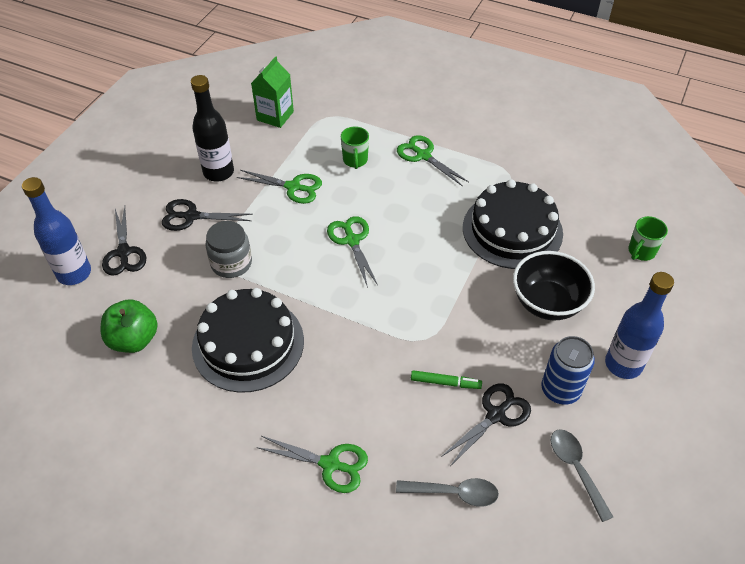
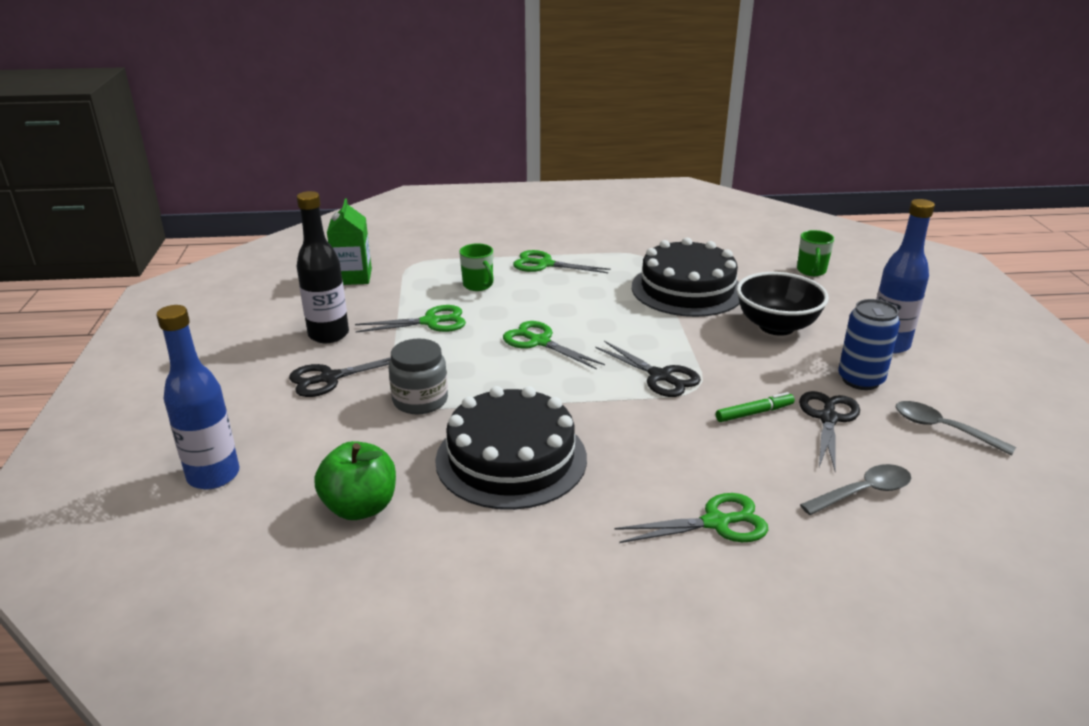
camera: 30 degrees left, 20 degrees down
(124, 252) = (268, 435): black scissors -> black scissors (660, 376)

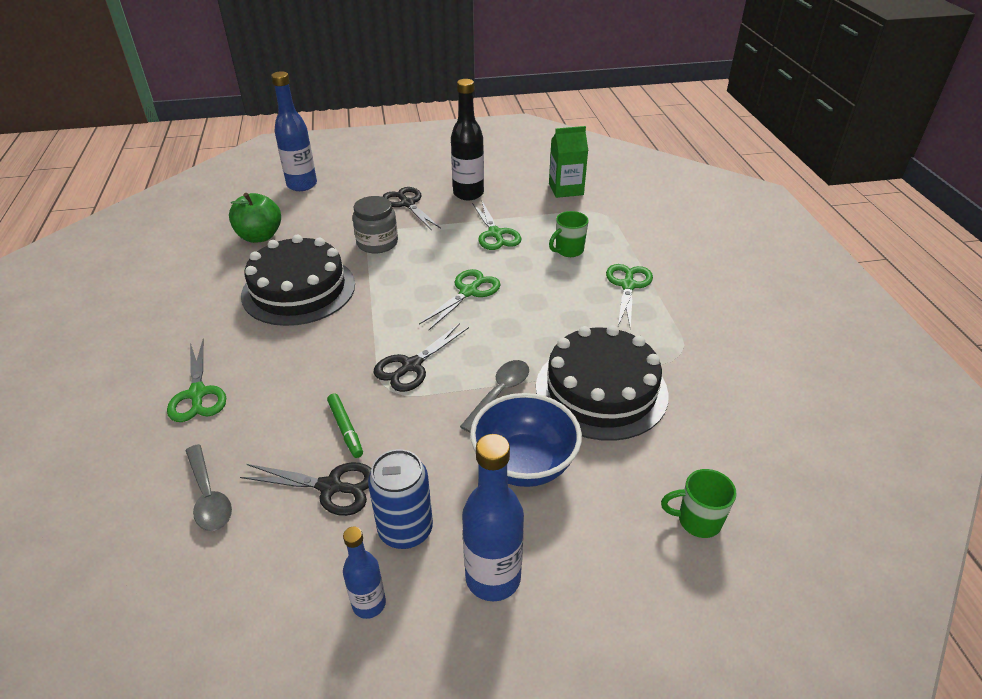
camera: 85 degrees right, 10 degrees up
(776, 326) = (524, 464): black bowl -> blue bowl
(935, 395) = (369, 604): none -> blue bottle
(943, 429) = (299, 594): grey spoon -> grey spoon (499, 393)

